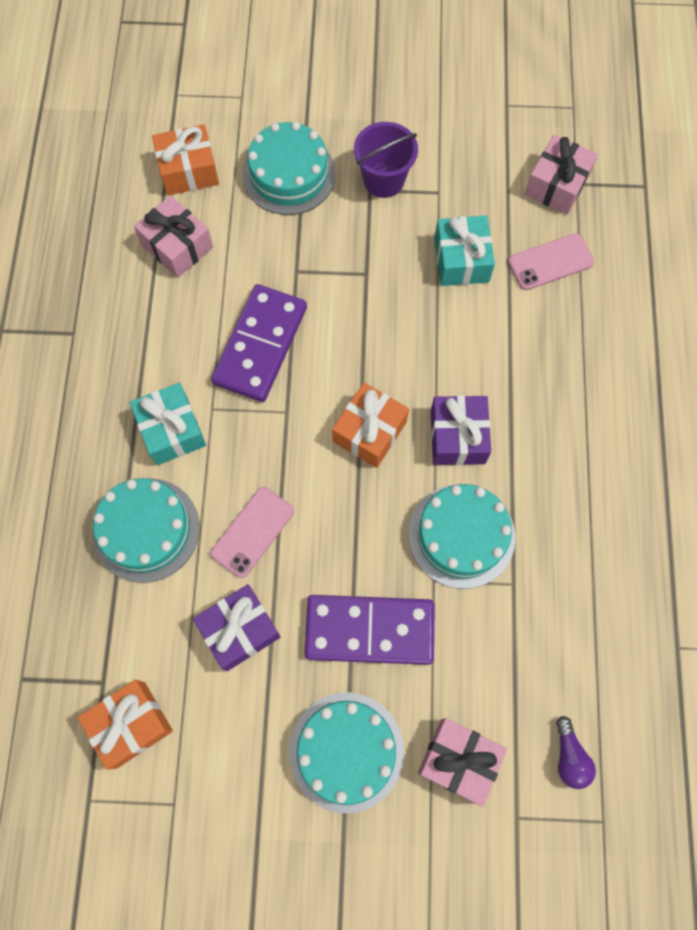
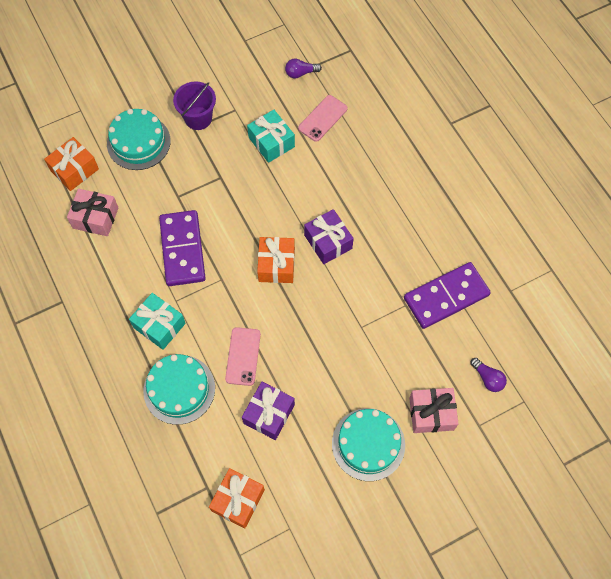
camera: 30 degrees left, 5 degrees down
(369, 630) = (342, 373): purple domino -> purple domino (446, 297)
(461, 535) = (362, 294): turquoise cake -> none
(556, 185) = (300, 73): pink gift -> purple light bulb

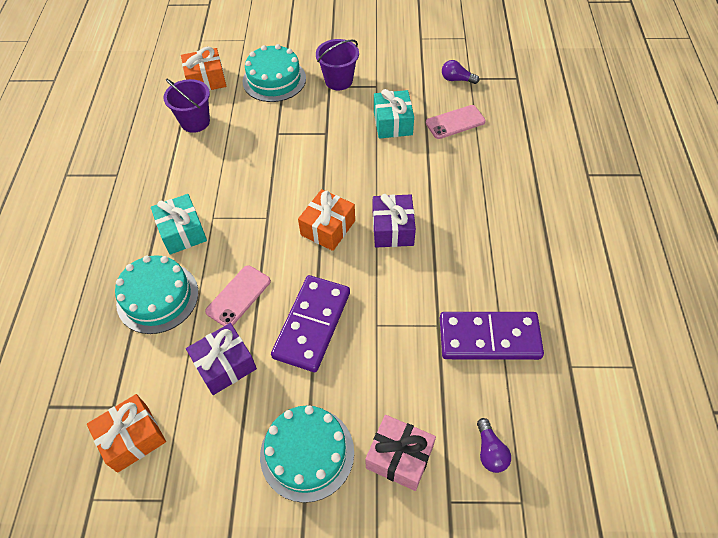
camera: 30 degrees right, 10 degrees down
(95, 218) = (195, 122): pink gift -> purple bucket
(182, 249) = (250, 177): purple domino -> purple domino (312, 324)

